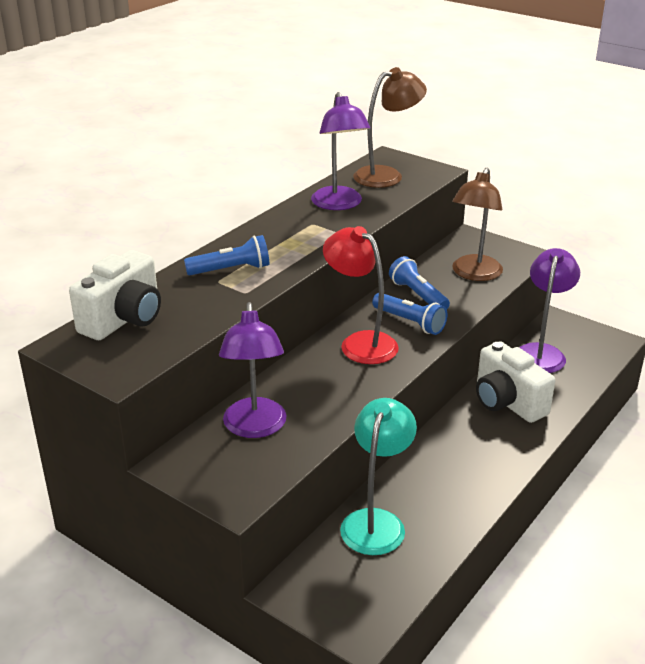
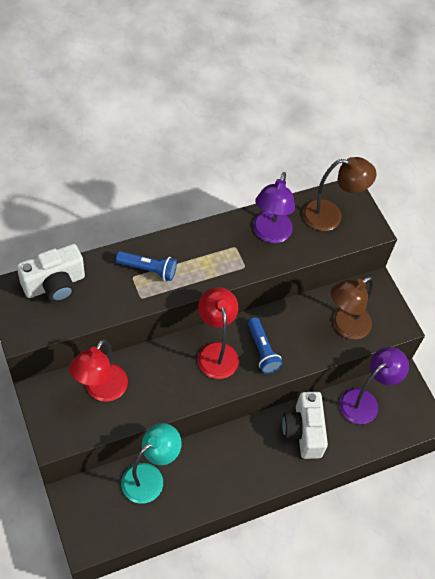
camera: 25 degrees right, 25 degrees up
(255, 428) = (101, 390): purple lamp -> red lamp
(418, 295) = (289, 327): blue flashlight -> none

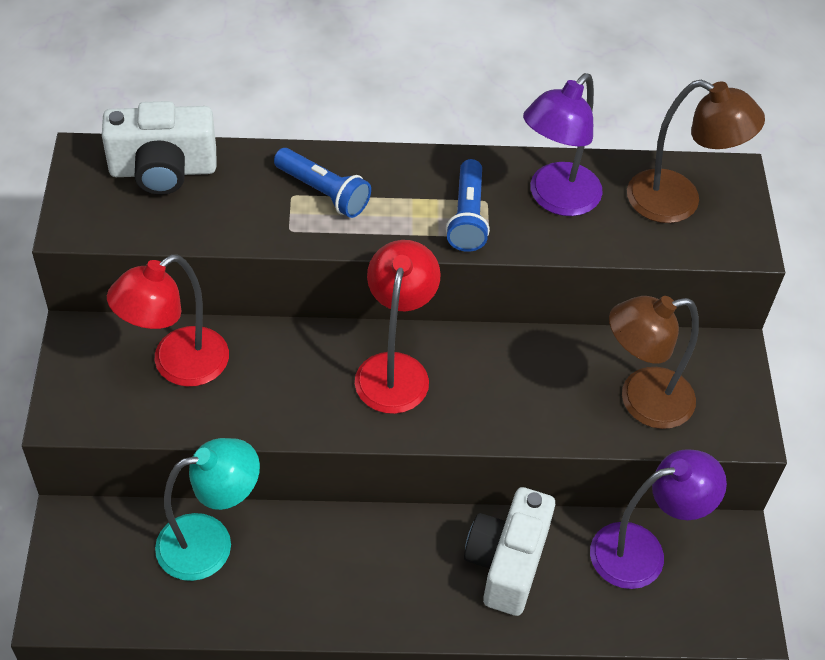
camera: 25 degrees right, 5 degrees down
(262, 350) = (475, 392): blue flashlight -> blue flashlight (467, 217)

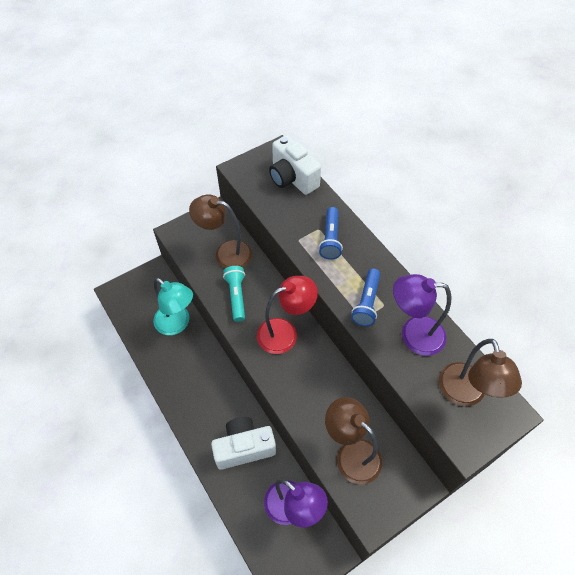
camera: 60 degrees right, 5 degrees up
(177, 365) = (225, 253): red lamp -> brown lamp
(275, 395) = (236, 296): none -> turquoise flashlight
(467, 217) = (366, 303): blue flashlight -> blue flashlight turned 45 degrees counterclockwise

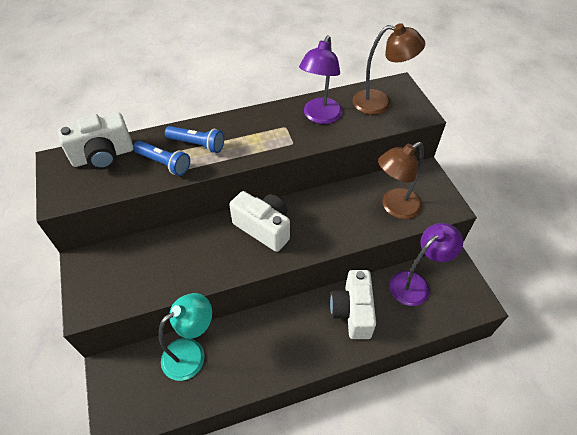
camera: 75 degrees left, 5 degrees down
(225, 253) = (144, 261): brown lamp -> none
(236, 296) = (204, 261): turquoise flashlight -> none
(285, 333) = (264, 228): red lamp -> white camera
(366, 303) = (278, 137): blue flashlight -> blue flashlight (164, 163)

